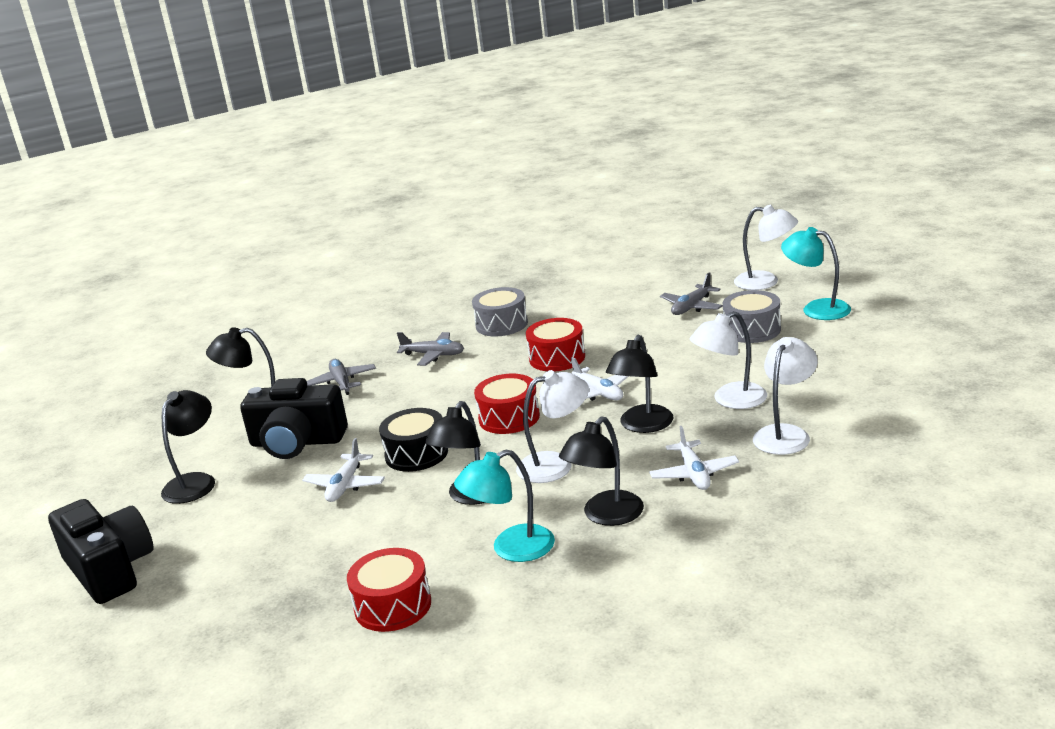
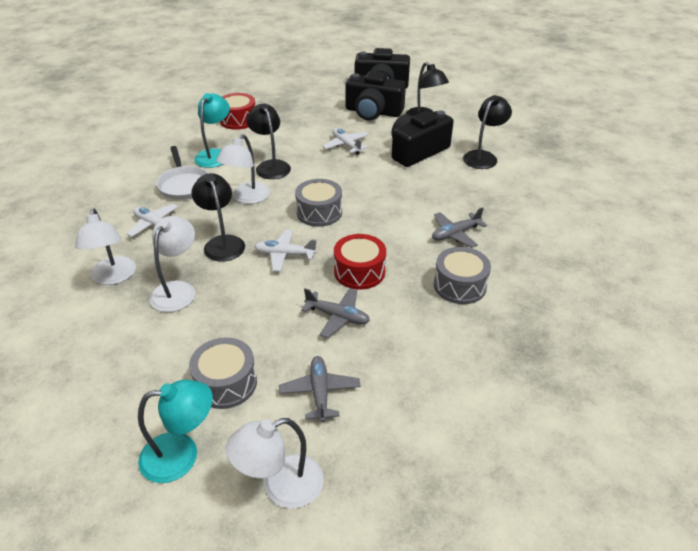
camera: 130 degrees right, 15 degrees up
(218, 524) = (373, 112): none -> black camera
(341, 382) = (471, 189): grey plane -> grey plane (337, 316)
(416, 454) = (338, 172): black drum -> none
(509, 418) = (319, 212): red drum -> grey drum
(606, 516) = (184, 185): black lamp -> white pan

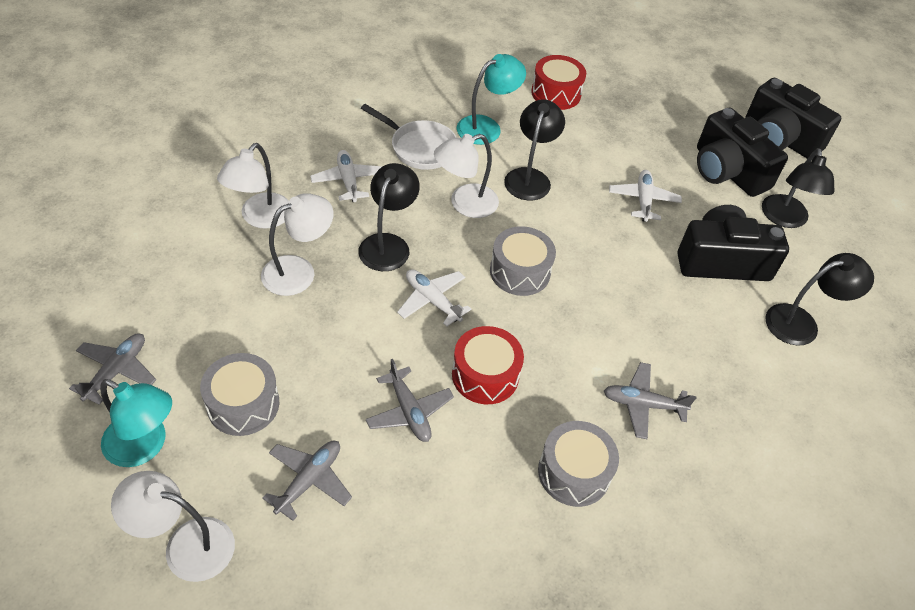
camera: 35 degrees right, 10 degrees up
(104, 428) = (116, 371): none -> grey plane
(184, 185) = (420, 148): white pan -> white pan turned 75 degrees counterclockwise

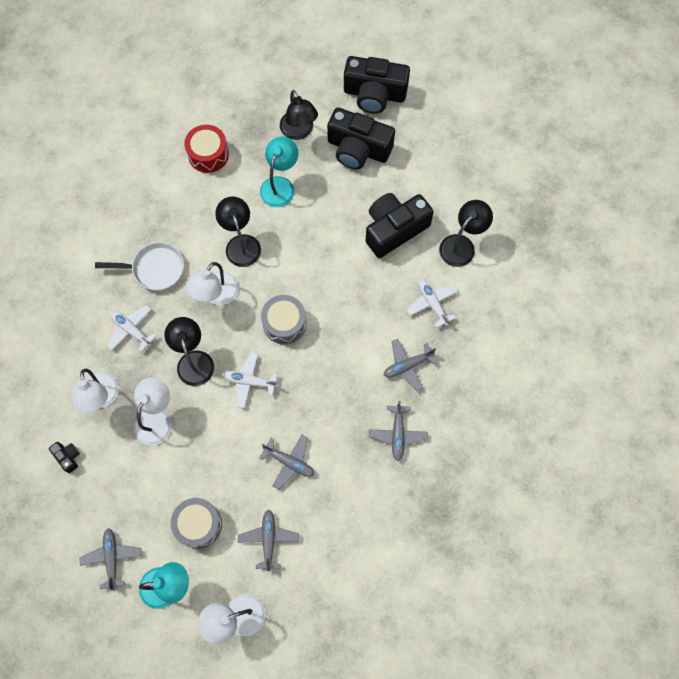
camera: 30 degrees left, 20 degrees up
(174, 246) = (68, 457): none -> black camera
(485, 375) = (313, 409): red drum -> none
(486, 127) = (184, 219): turquoise lamp -> turquoise lamp (280, 185)
(574, 472) = (397, 434): grey drum -> grey plane
(643, 200) = (321, 212): white plane -> white plane (432, 303)
(784, 219) = (413, 167): black lamp -> black lamp (299, 131)

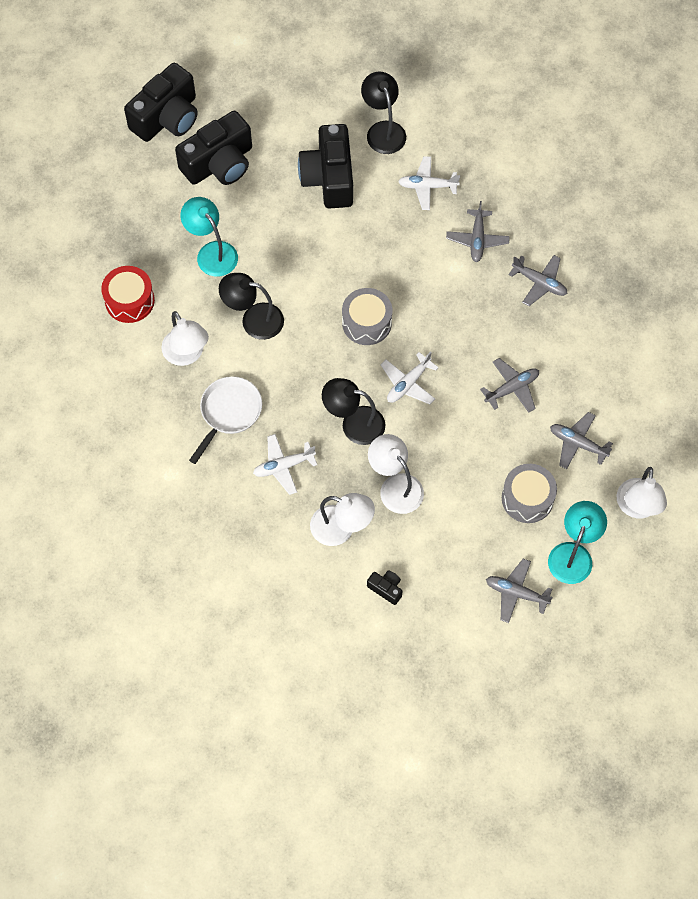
camera: 60 degrees left, 5 degrees down
(68, 457) = (386, 588): black camera -> black camera turned 45 degrees clockwise
(216, 295) = (296, 369): white lamp -> white lamp (187, 355)
(299, 131) = (162, 205): black lamp -> none

